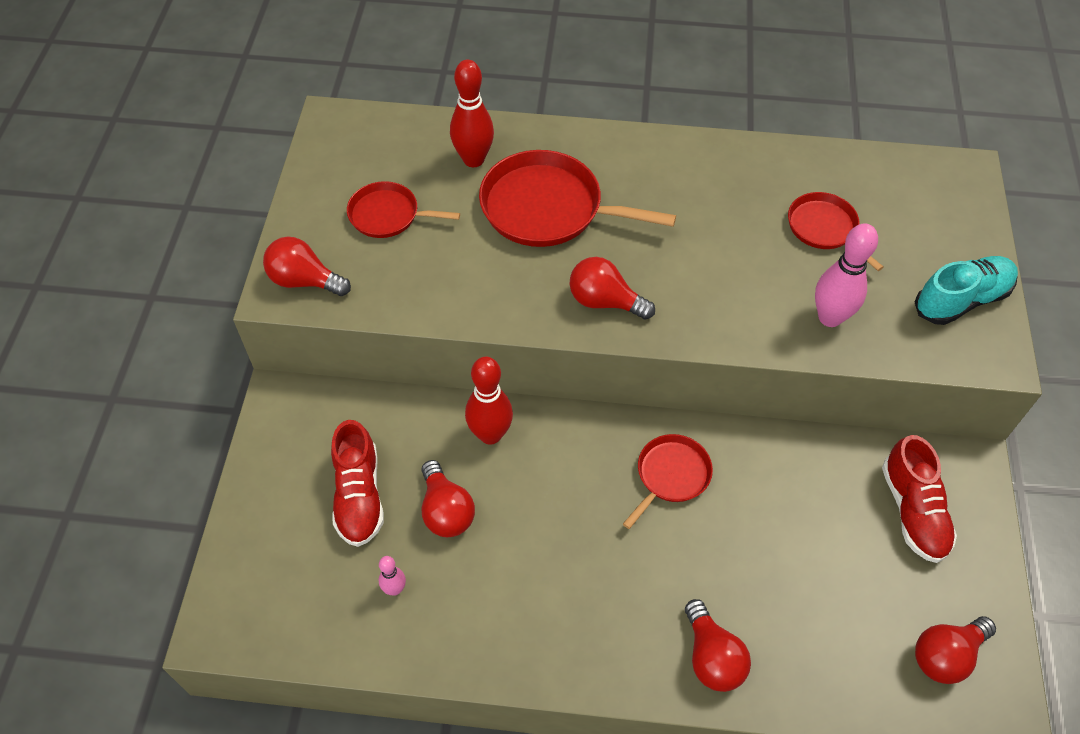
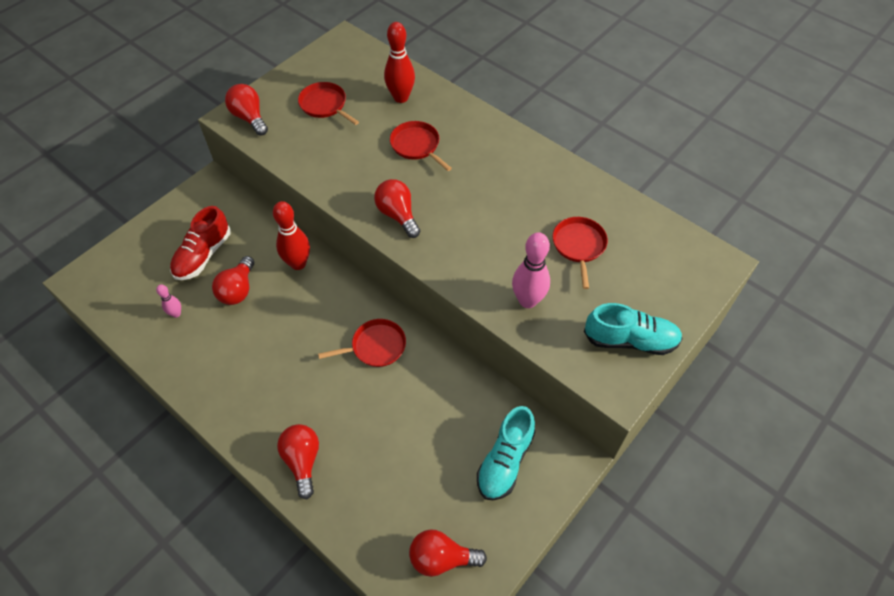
camera: 35 degrees right, 0 degrees up
(548, 208) = (417, 146): red pan -> red pan, size x0.58
(711, 657) = (302, 461): red light bulb -> red light bulb turned 150 degrees clockwise
(913, 511) = (505, 461): red shoe -> turquoise shoe

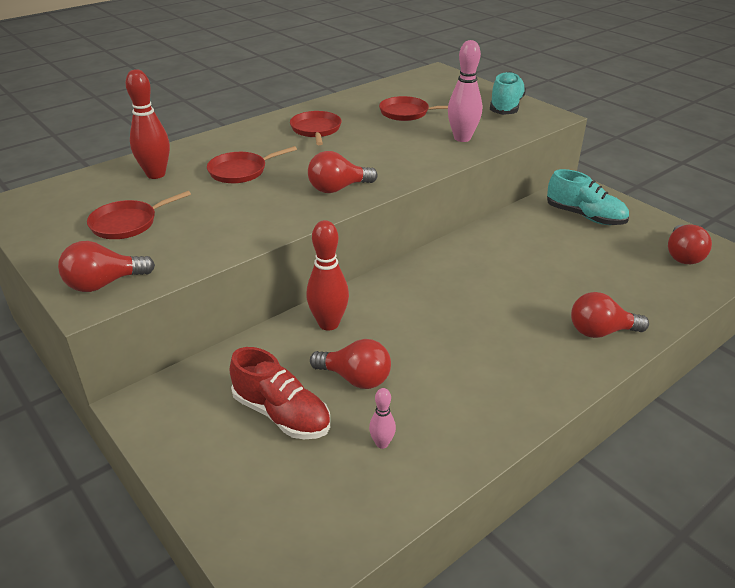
camera: 80 degrees left, 20 degrees down
(375, 346) = (460, 274): red pan -> red pan (316, 130)

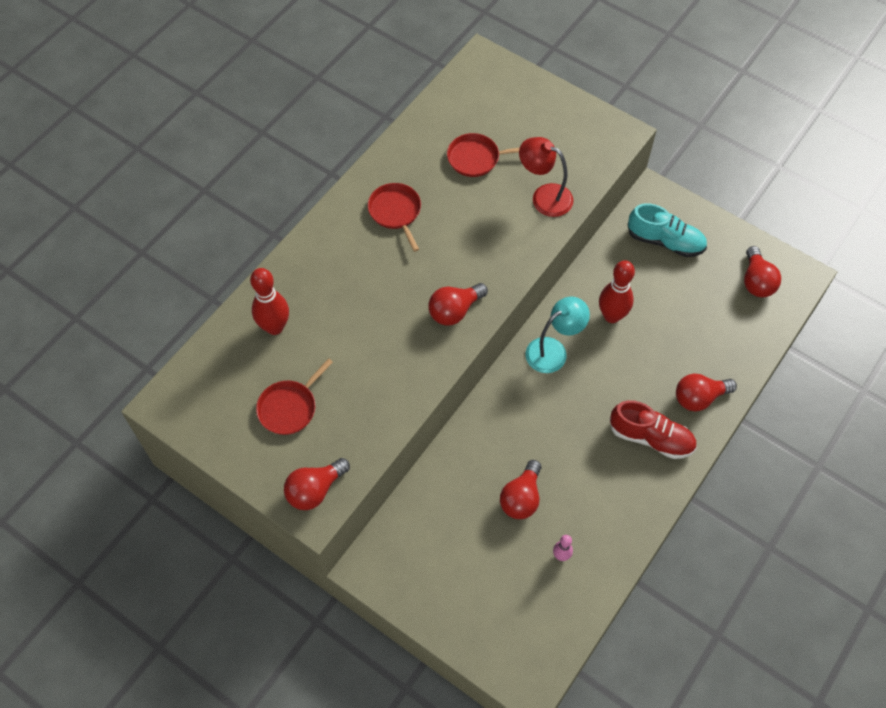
camera: 15 degrees left, 25 degrees up
(241, 171) = (353, 303): red pan -> none
(281, 414) = (478, 548): red shoe -> red shoe (651, 438)
(328, 324) = (479, 442): red bowling pin -> red bowling pin (611, 316)
(355, 378) = (521, 498): red light bulb -> red light bulb turned 105 degrees clockwise
(441, 270) = (553, 350): none -> turquoise lamp
(462, 138) = (544, 196): pink bowling pin -> red lamp
(506, 107) = (573, 124): turquoise shoe -> none

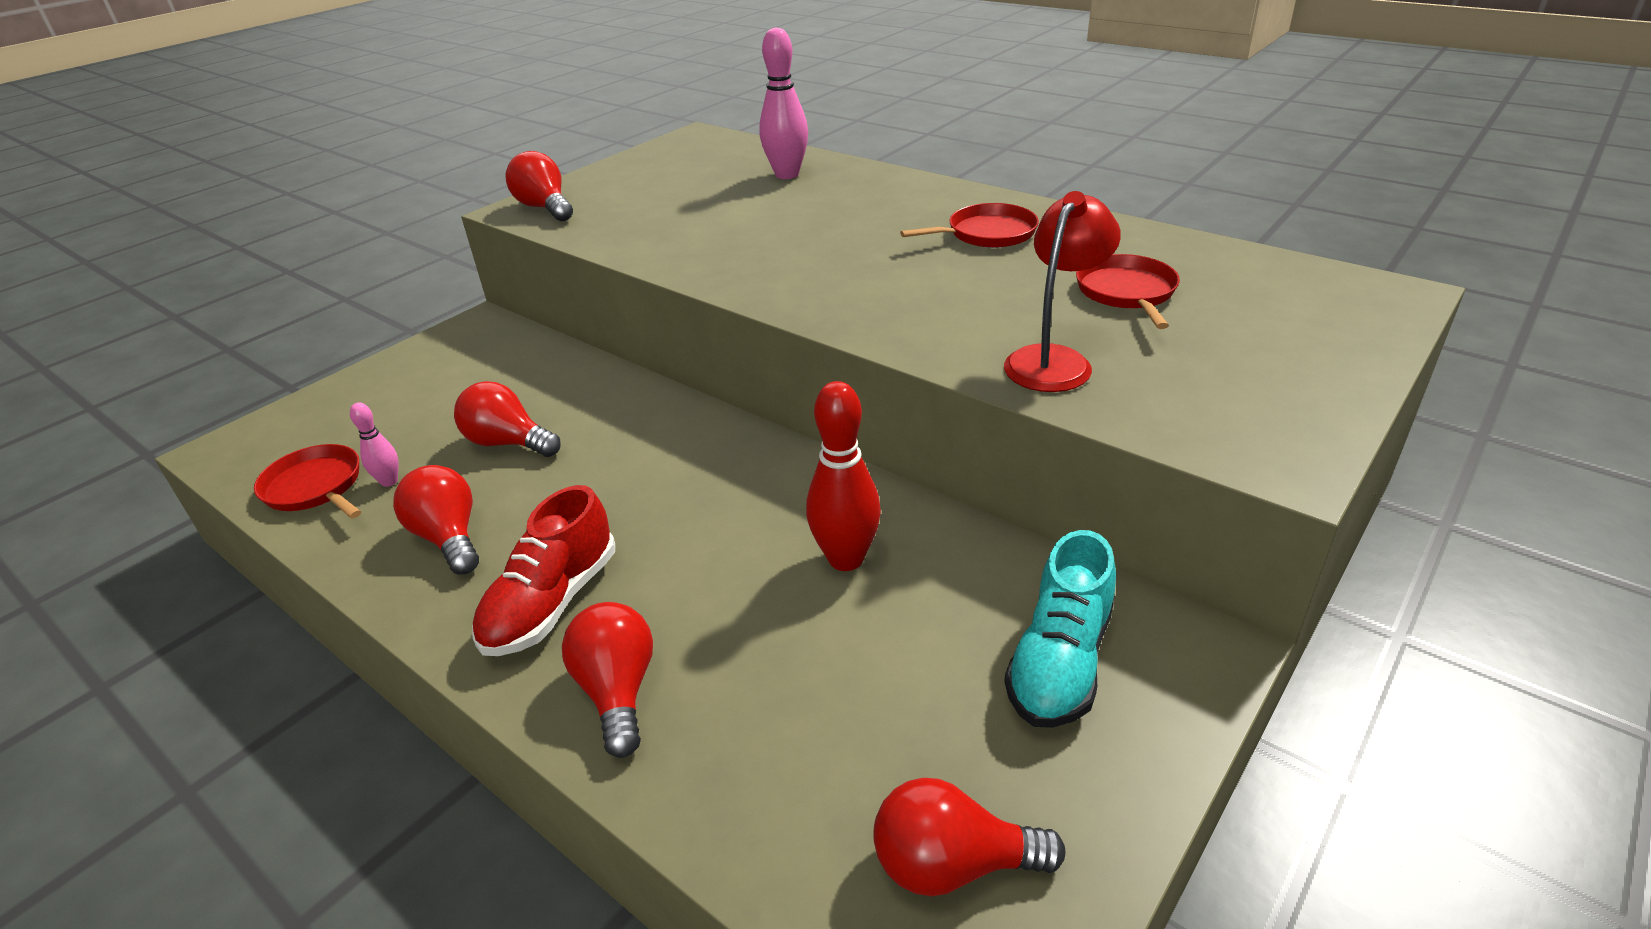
camera: 95 degrees right, 25 degrees down
(274, 327) = (787, 174): red bowling pin -> pink bowling pin
(289, 407) = (666, 189): red pan -> red pan (316, 487)
(454, 311) = (794, 282): red light bulb -> red light bulb (449, 537)
(553, 350) = (773, 480): turquoise lamp -> none

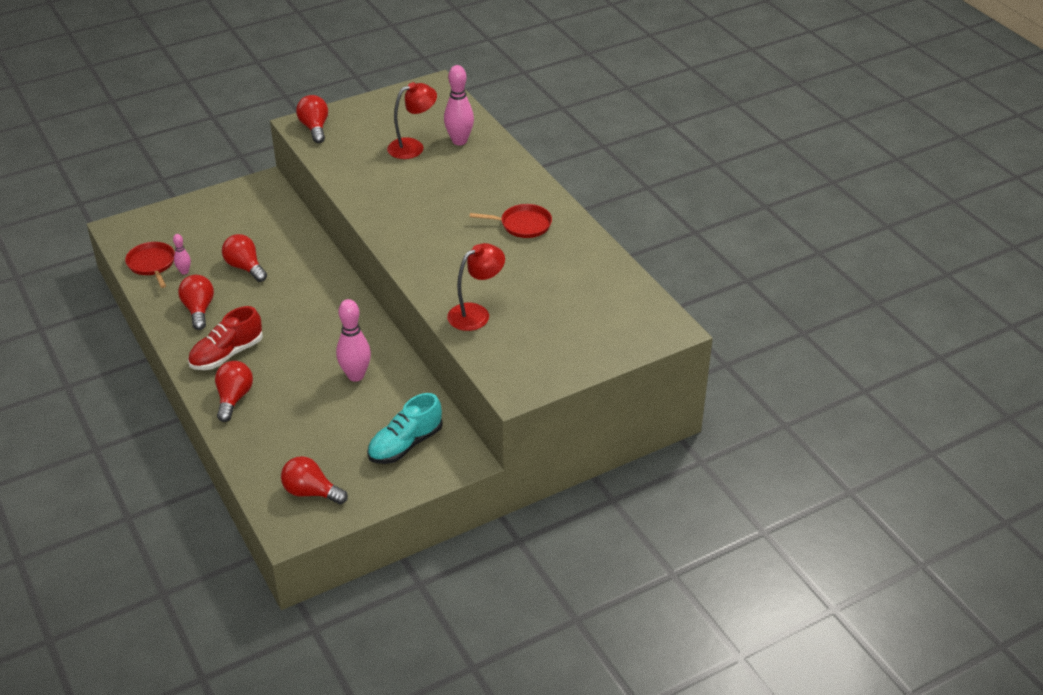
camera: 20 degrees right, 5 degrees up
(722, 194) = (413, 147): none -> red lamp
(846, 559) = (355, 375): red bowling pin -> pink bowling pin
(1127, 292) = (549, 287): red pan -> none

